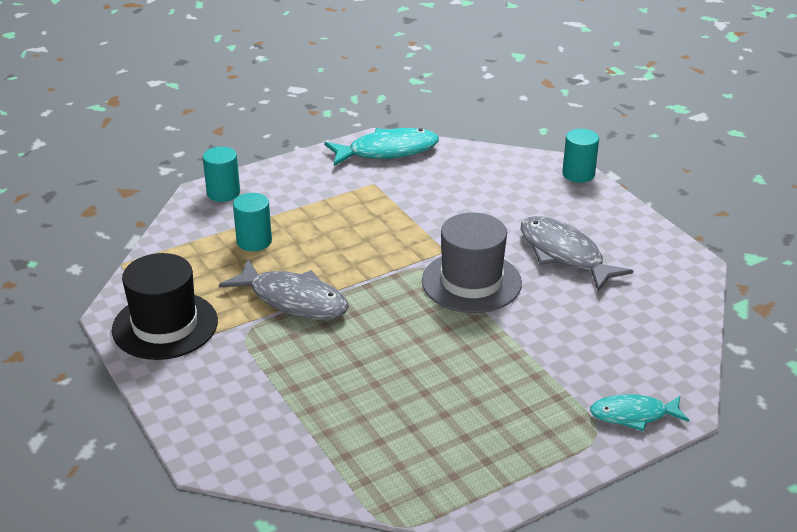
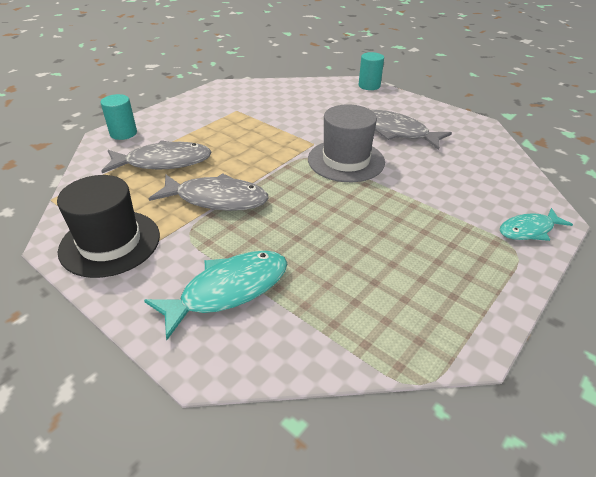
camera: 20 degrees left, 5 degrees up
(254, 241) = (163, 162): turquoise cylinder -> grey fish
(387, 151) = (235, 90): turquoise fish -> turquoise fish (228, 290)

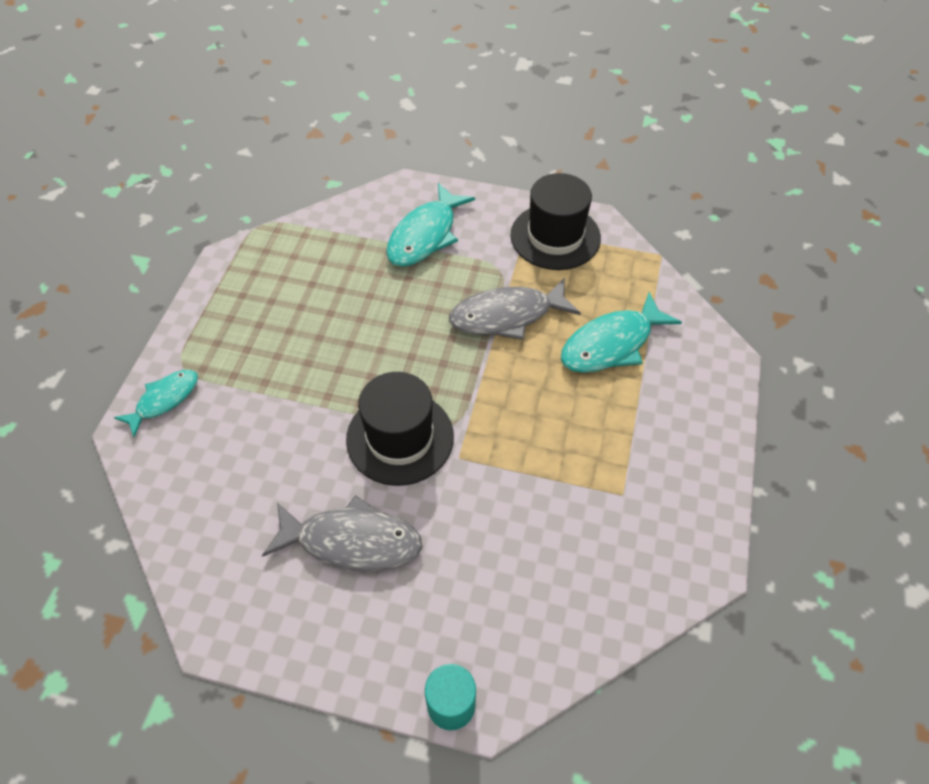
camera: 155 degrees right, 15 degrees up
(123, 133) = (713, 372): turquoise cylinder -> none
(163, 162) = (611, 344): grey fish -> turquoise fish
(346, 160) = (400, 438): grey hat -> black hat

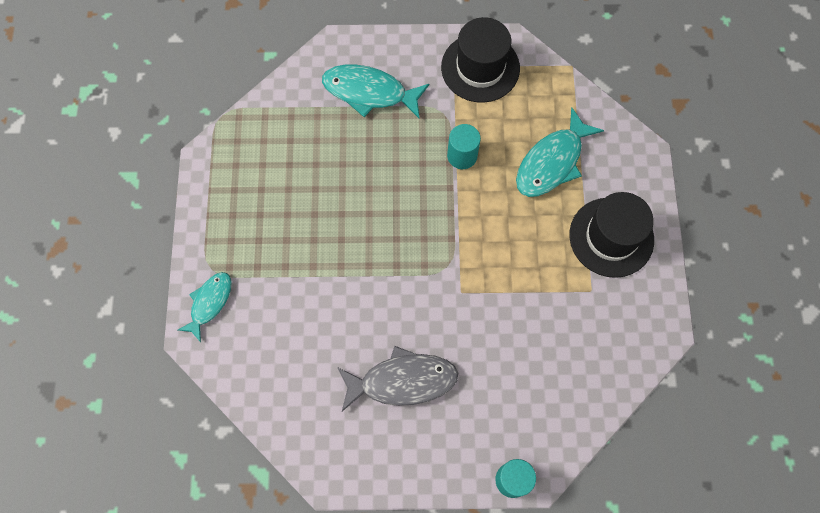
camera: 15 degrees left, 15 degrees up
(400, 438) = (410, 287): black hat -> black hat (611, 237)
(425, 235) = (370, 92): turquoise fish -> turquoise fish turned 90 degrees clockwise
(507, 316) = (462, 156): grey fish -> turquoise cylinder

